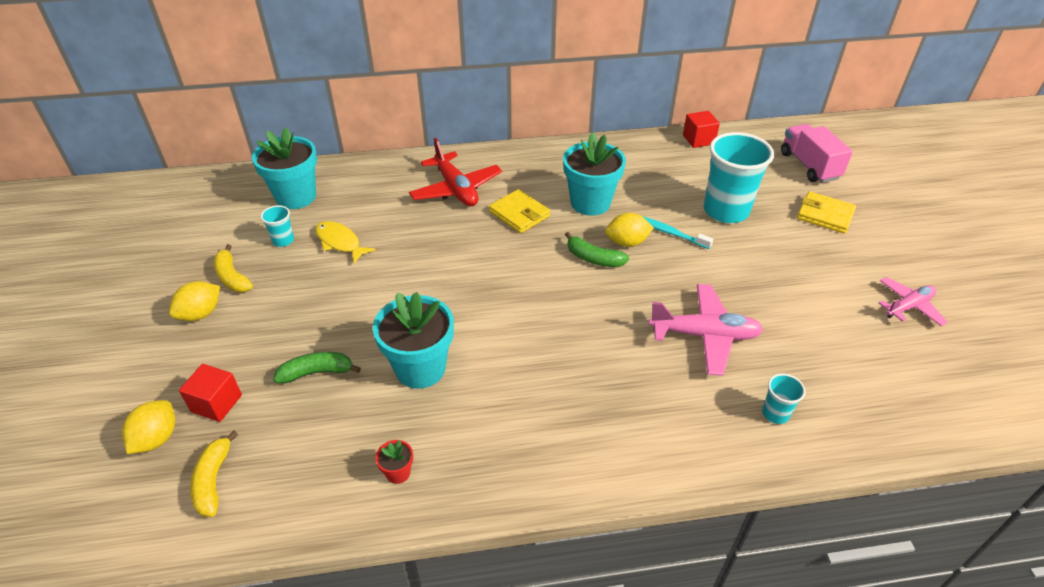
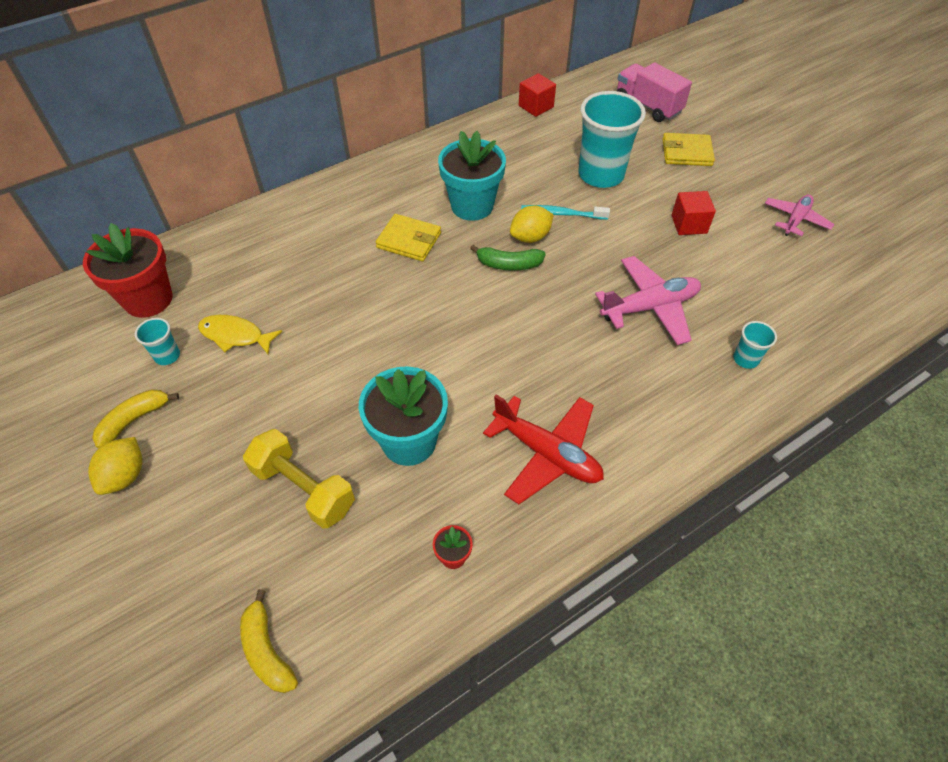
camera: 25 degrees left, 10 degrees up
(157, 438) = (170, 635): yellow lemon -> none
(216, 403) = (213, 567): red cube -> red cube (689, 224)
(232, 277) = (134, 420): yellow banana -> yellow banana turned 105 degrees clockwise
(296, 197) = (148, 299): turquoise flower pot -> red flower pot
(317, 372) = (304, 488): green banana -> yellow dumbbell
(456, 189) = (326, 233): red plane -> red plane (547, 454)

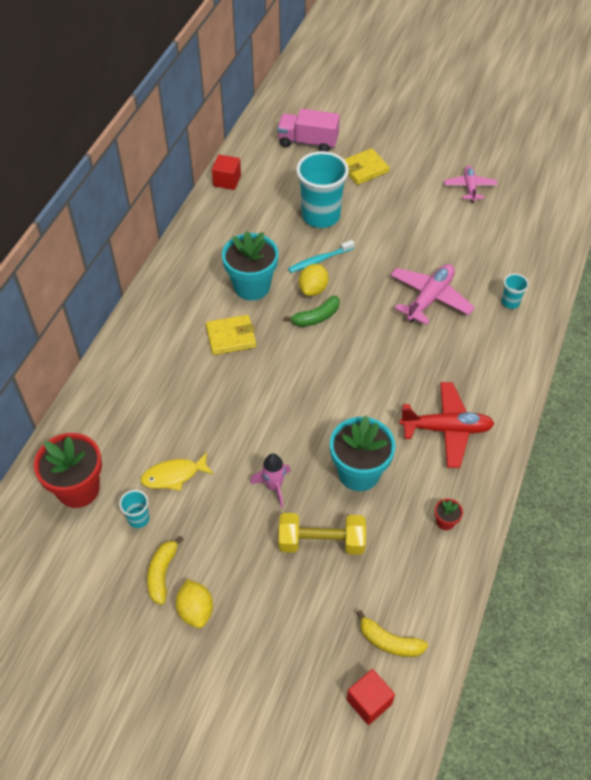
camera: 35 degrees left, 0 degrees up
(312, 402) = (274, 486): none -> pink rocket
(689, 224) = (408, 225): red cube -> red cube (369, 702)

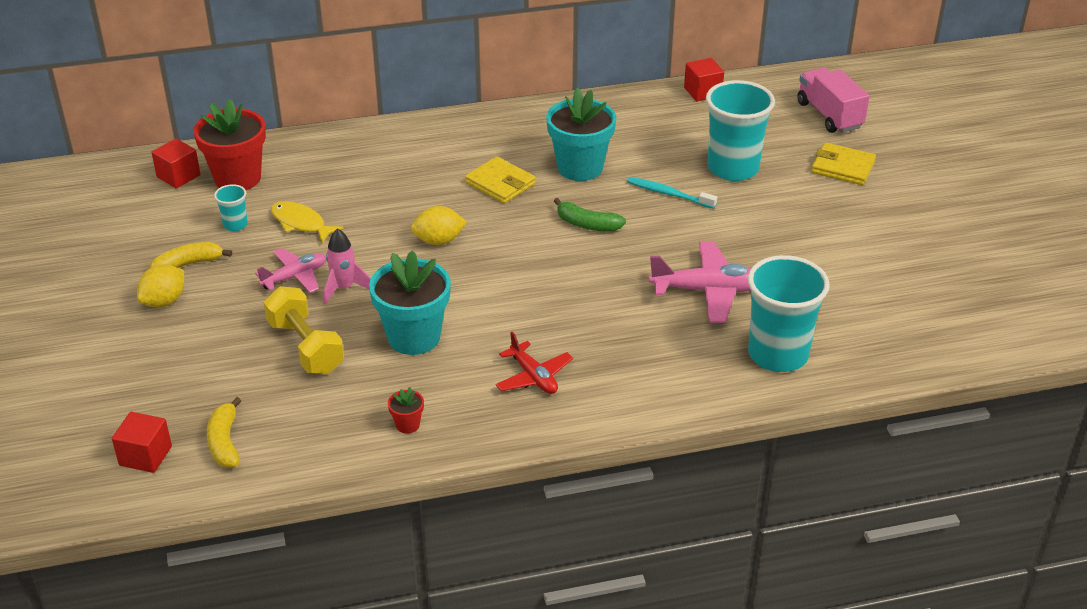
camera: 55 degrees right, 15 degrees down
(37, 528) = (178, 176): none -> red cube
(313, 289) = (623, 207): yellow lemon -> yellow lemon (439, 241)
(446, 429) = (533, 377): red plane -> red plane, size x0.64
(469, 187) = (922, 252): pink plane -> pink plane (295, 277)
(510, 302) = (778, 354): turquoise cup -> turquoise cup, size x2.23

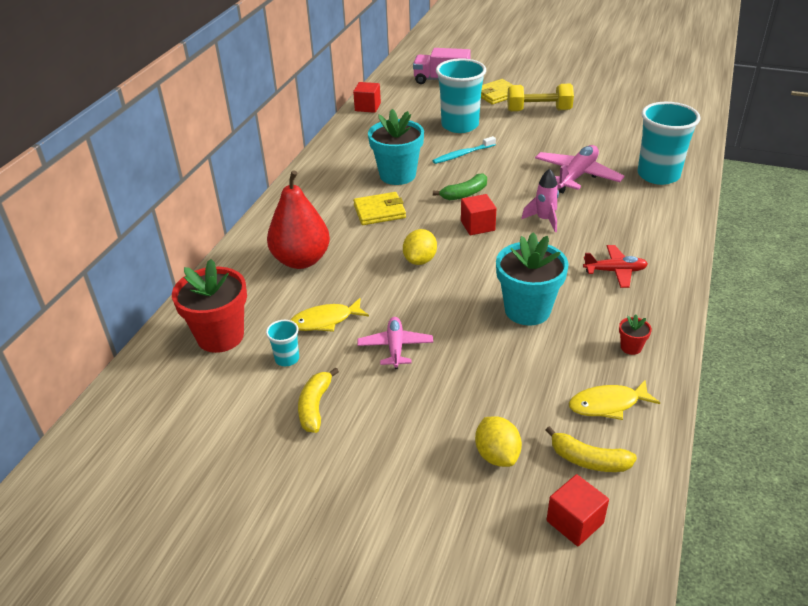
camera: 55 degrees left, 0 degrees up
(164, 301) = (355, 439): yellow lemon -> yellow lemon (497, 455)
(178, 176) = (173, 371): red cube -> red cube (477, 226)
(306, 347) = (494, 370): yellow dumbbell -> yellow dumbbell (538, 110)
(308, 433) = (608, 404): none -> yellow fish
(344, 288) = (435, 325): pink rocket -> pink rocket (544, 220)
(377, 172) = (301, 260): none -> red pear

